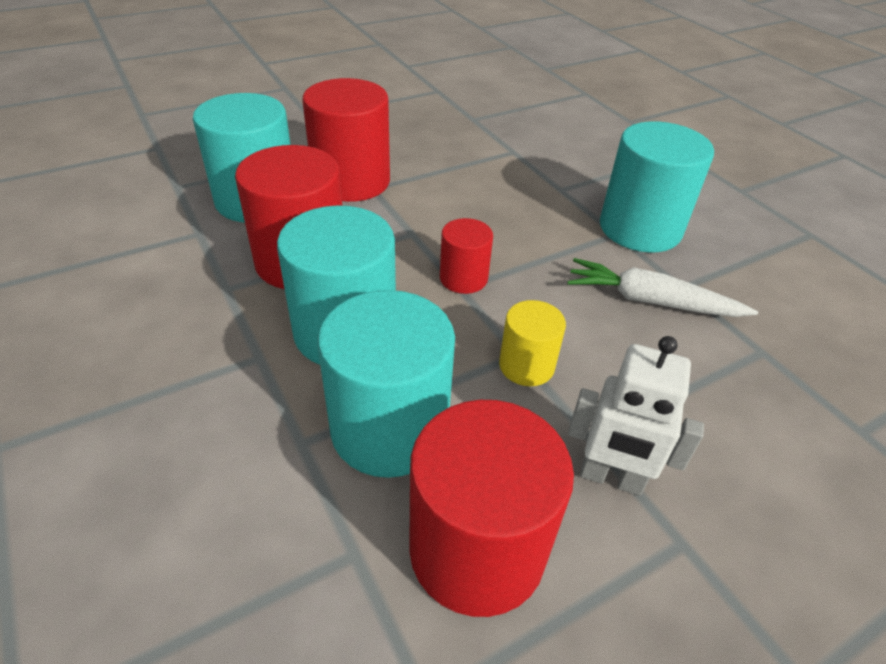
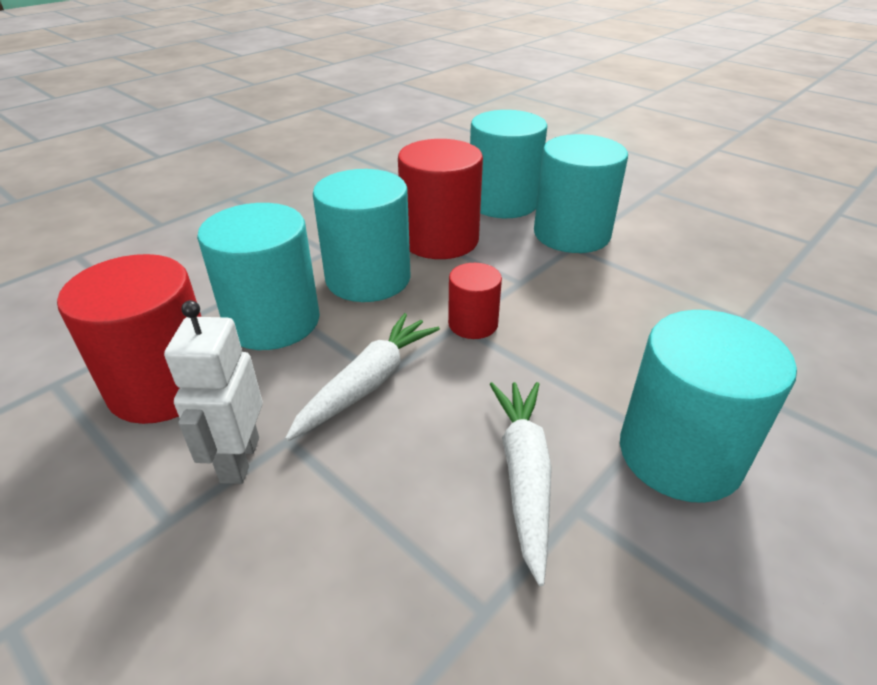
camera: 75 degrees right, 5 degrees down
(351, 181) = (571, 234): red cylinder -> turquoise cylinder
(526, 365) = (368, 383): yellow cylinder -> white carrot

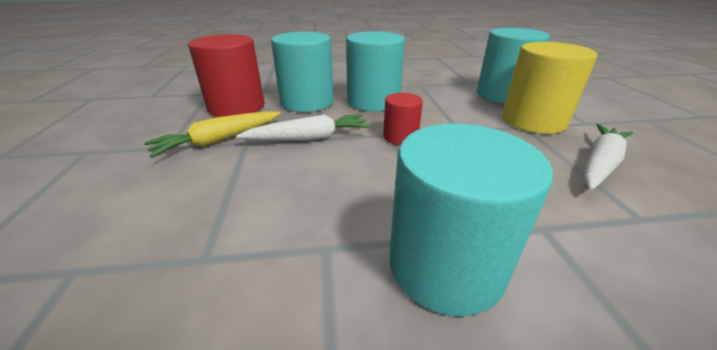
camera: 40 degrees right, 5 degrees down
(239, 459) = (219, 140): white robot -> yellow carrot
(440, 240) = (436, 99): red cylinder -> none
(524, 475) = (322, 213): white carrot -> white carrot (600, 163)
(571, 234) = (533, 121): turquoise cylinder -> yellow cylinder

